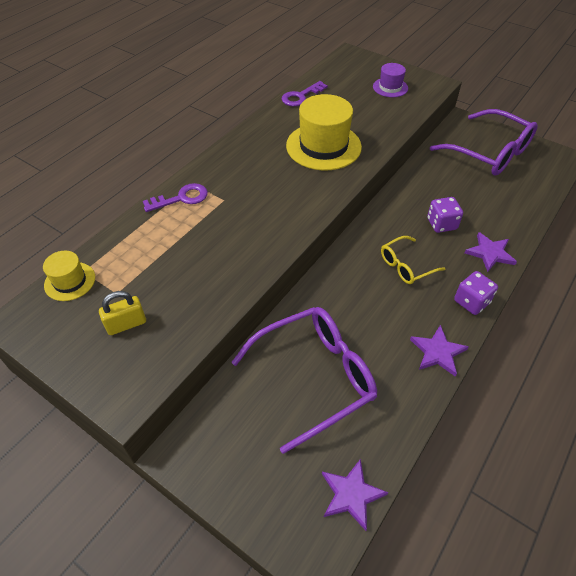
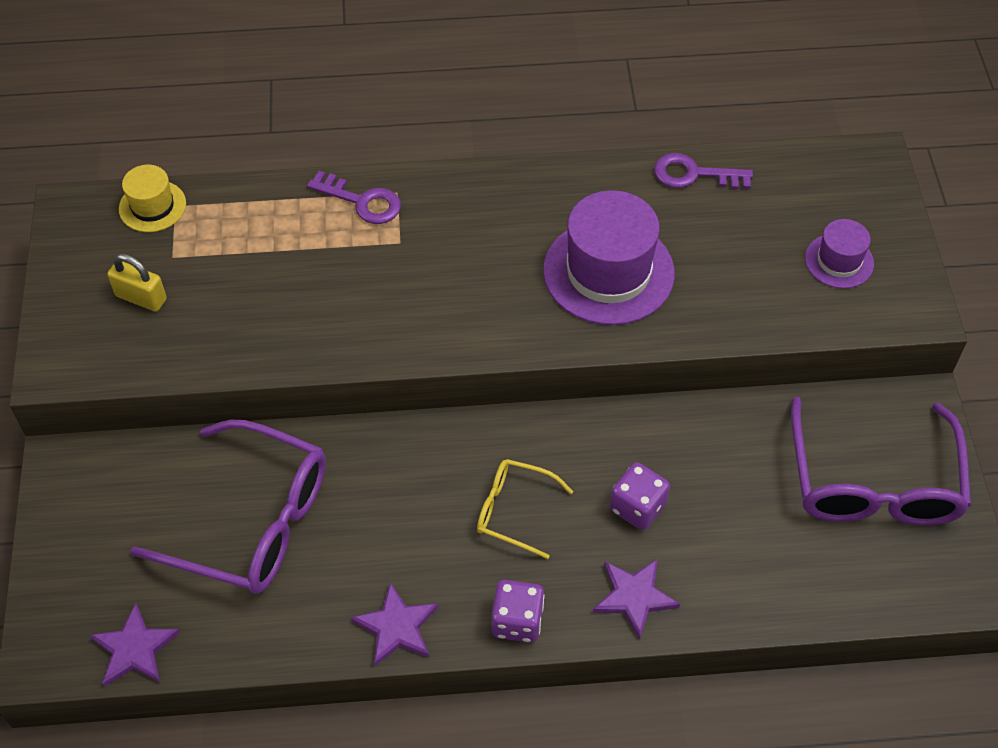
camera: 50 degrees right, 5 degrees up
(323, 146) = (608, 272): yellow hat -> purple hat

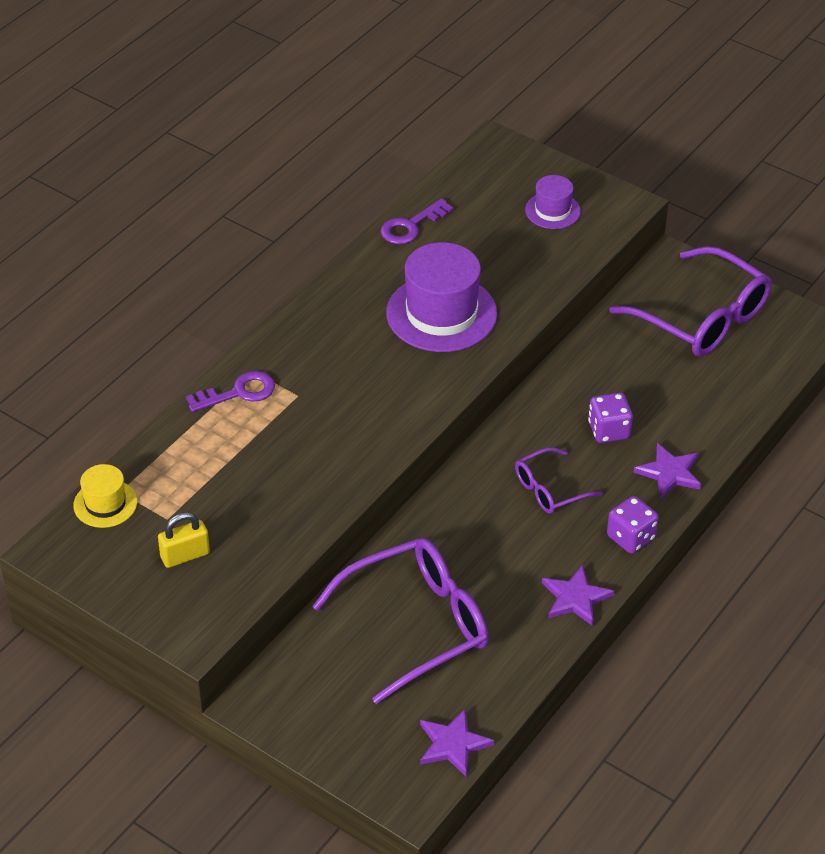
camera: 50 degrees left, 10 degrees down
(514, 511) = (550, 489): yellow glasses -> purple glasses

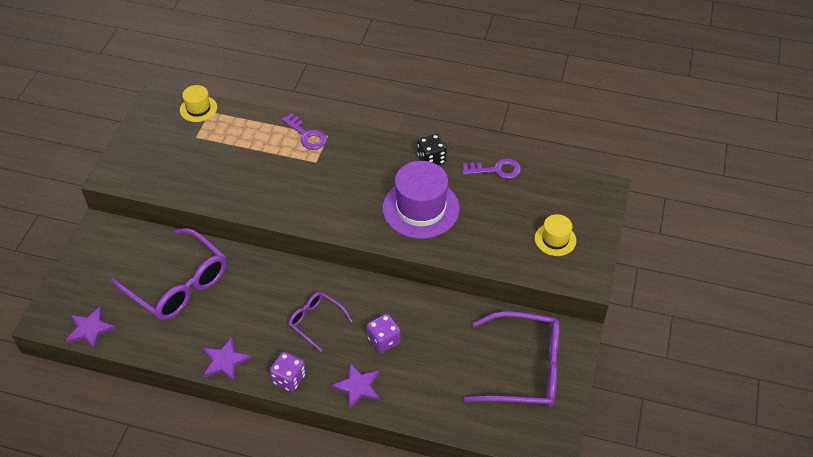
camera: 70 degrees right, 5 degrees up
(185, 555) = (170, 153): yellow padlock -> none
(358, 279) = (431, 159): none -> black dice
(411, 226) = (496, 170): purple key -> purple key turned 150 degrees clockwise
(552, 210) = (555, 239): purple hat -> yellow hat
(702, 318) = (524, 369): purple glasses -> purple glasses turned 105 degrees counterclockwise

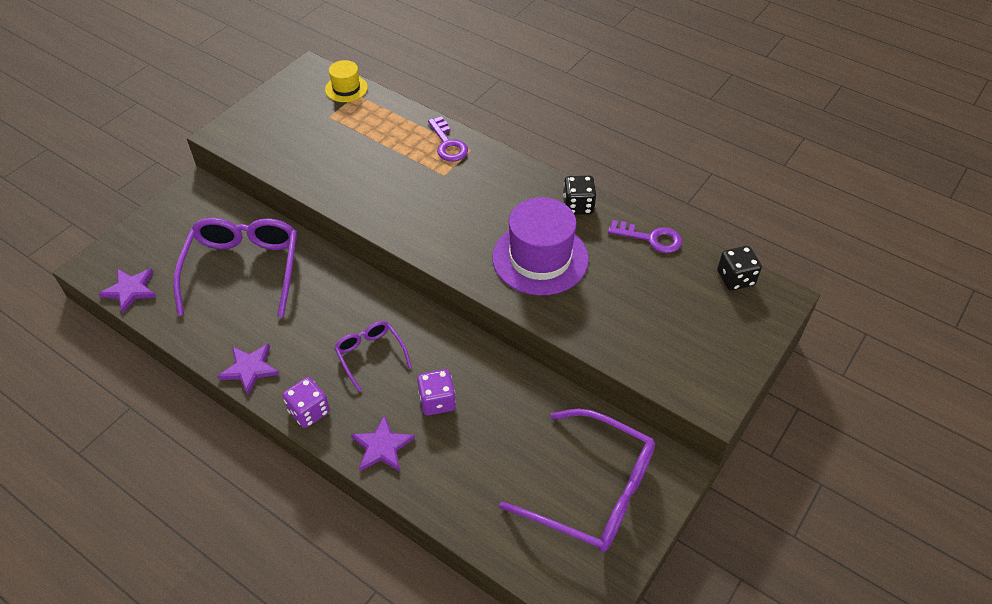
camera: 20 degrees right, 0 degrees up
(178, 285) = (243, 269): purple glasses -> purple glasses turned 150 degrees counterclockwise
(555, 239) = (690, 340): yellow hat -> none
(568, 184) = (735, 278): none -> black dice

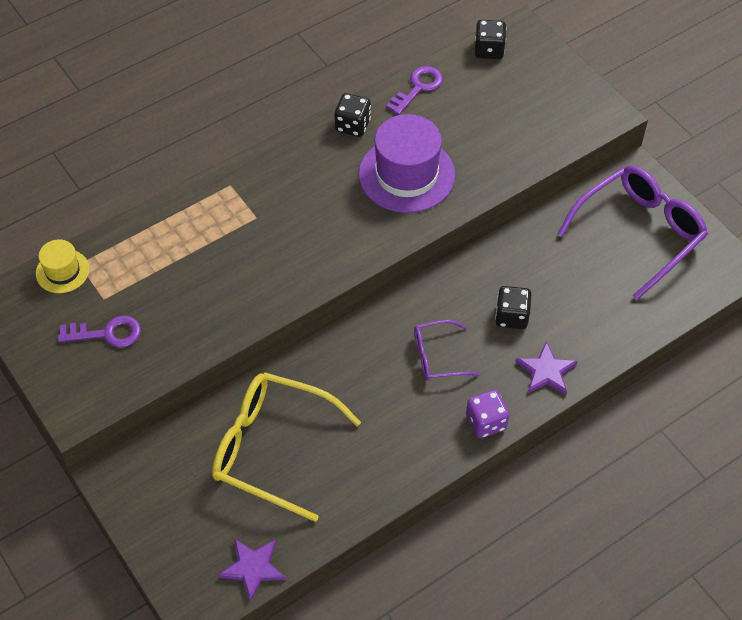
camera: 70 degrees left, 5 degrees up
(243, 269) = (272, 448): purple glasses -> yellow glasses
(250, 369) = (414, 465): purple star -> none
(437, 401) = (511, 316): purple dice -> black dice
(448, 144) = (210, 202): purple key -> purple key (107, 333)

